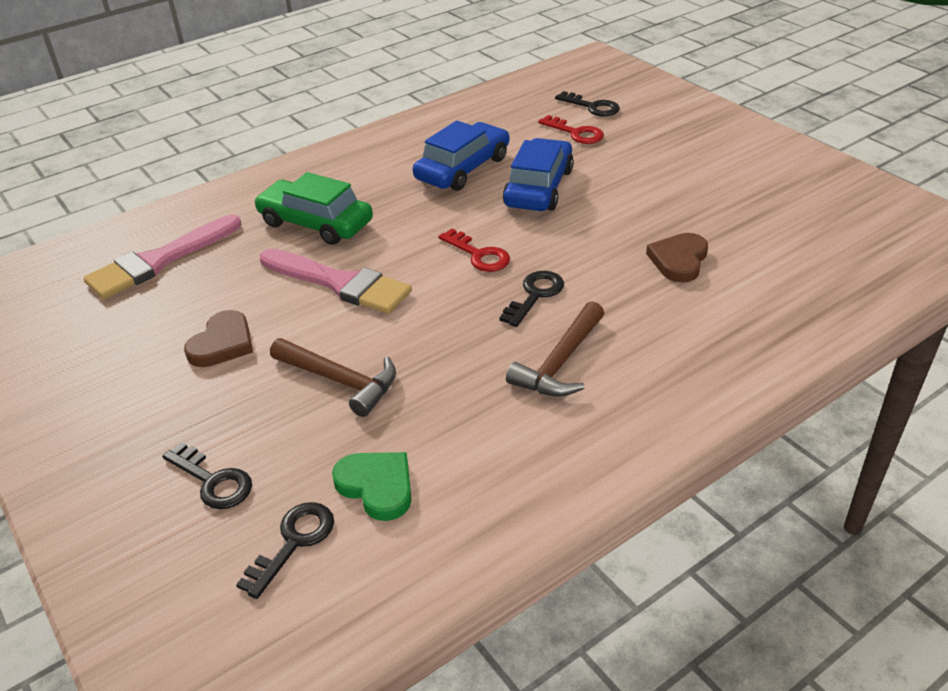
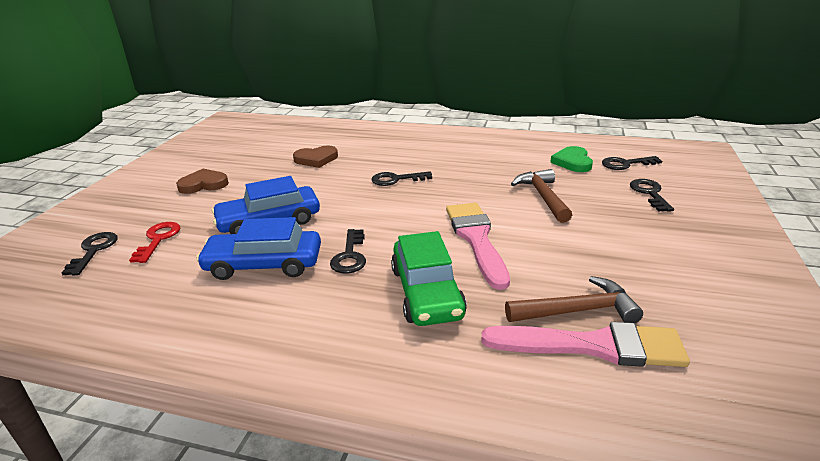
camera: 130 degrees left, 10 degrees down
(222, 343) = (592, 247): brown heart -> brown heart (203, 184)
(417, 208) = (350, 256): none -> black key
(478, 255) = (379, 208): red key -> none
(560, 362) = (438, 157): brown hammer -> brown hammer (577, 311)

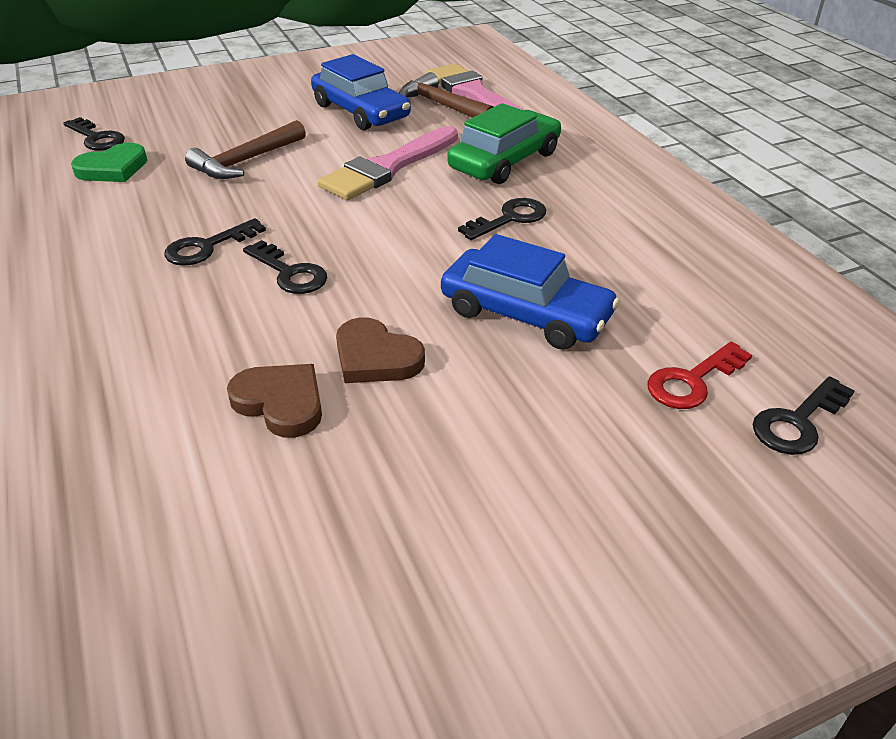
camera: 130 degrees left, 10 degrees up
(203, 184) = (526, 481): brown heart -> brown heart (376, 357)
(264, 264) = (598, 260): blue car -> blue car (360, 112)
(649, 193) = (183, 114): black key -> black key (208, 247)

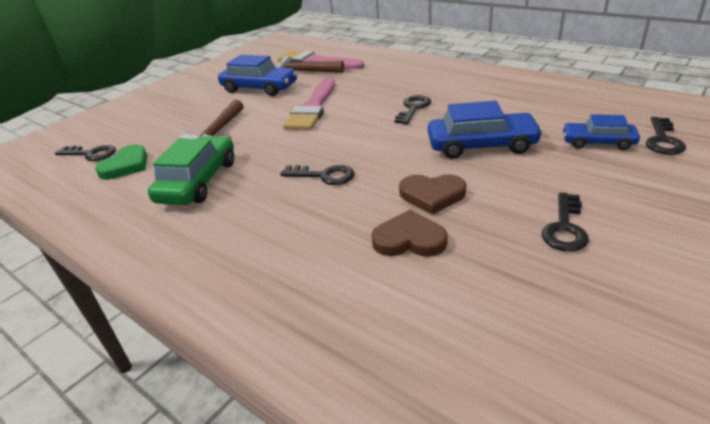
camera: 25 degrees left, 5 degrees down
(208, 247) = (252, 182): black key -> black key (565, 227)
(505, 161) = (375, 85): green car -> green car (198, 181)
(692, 381) = (597, 142): red key -> blue car

